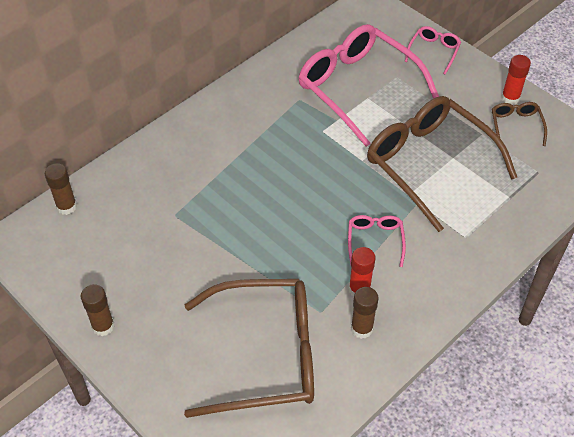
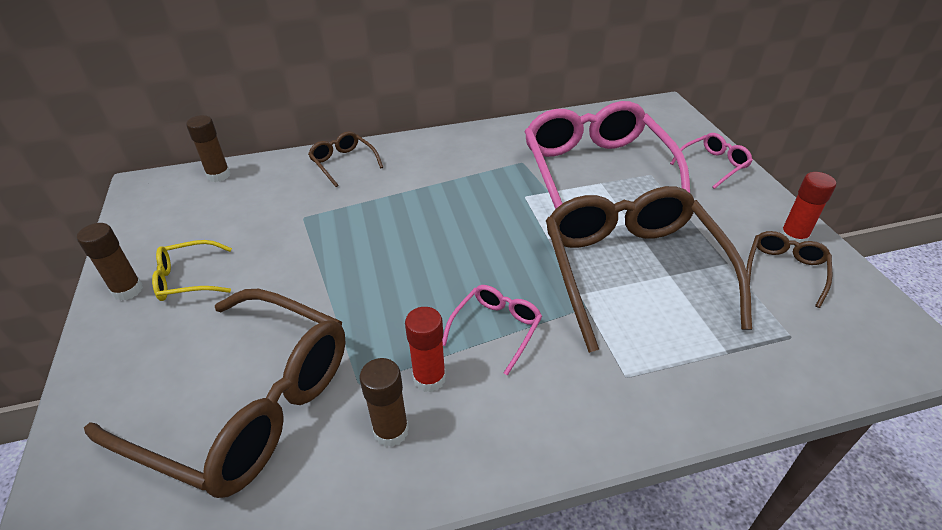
camera: 30 degrees right, 10 degrees down
(139, 298) = (188, 279): none -> yellow glasses
(161, 154) = (343, 163): none -> brown glasses

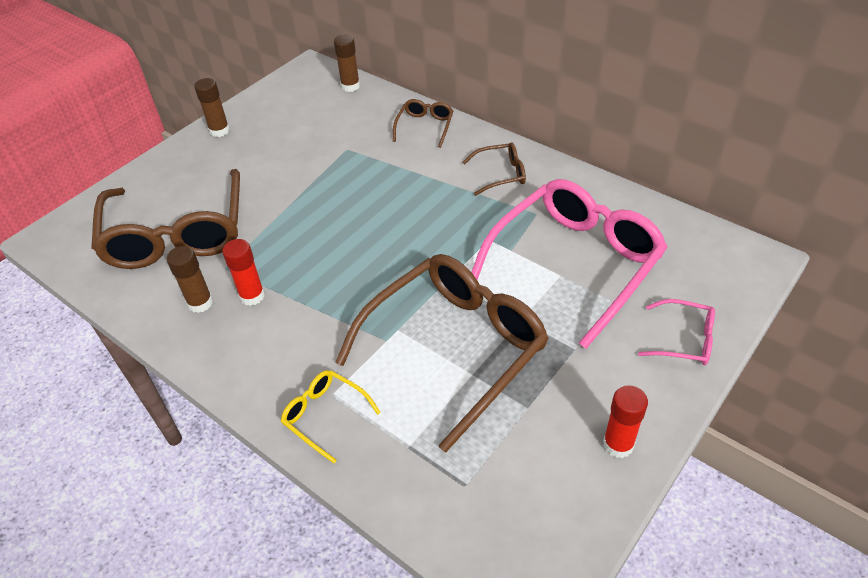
camera: 55 degrees right, 5 degrees up
(188, 279) = (248, 145): yellow glasses -> yellow glasses (325, 416)
(496, 329) = (321, 303): pink glasses -> none
(784, 271) = (556, 453): brown glasses -> brown glasses (500, 174)

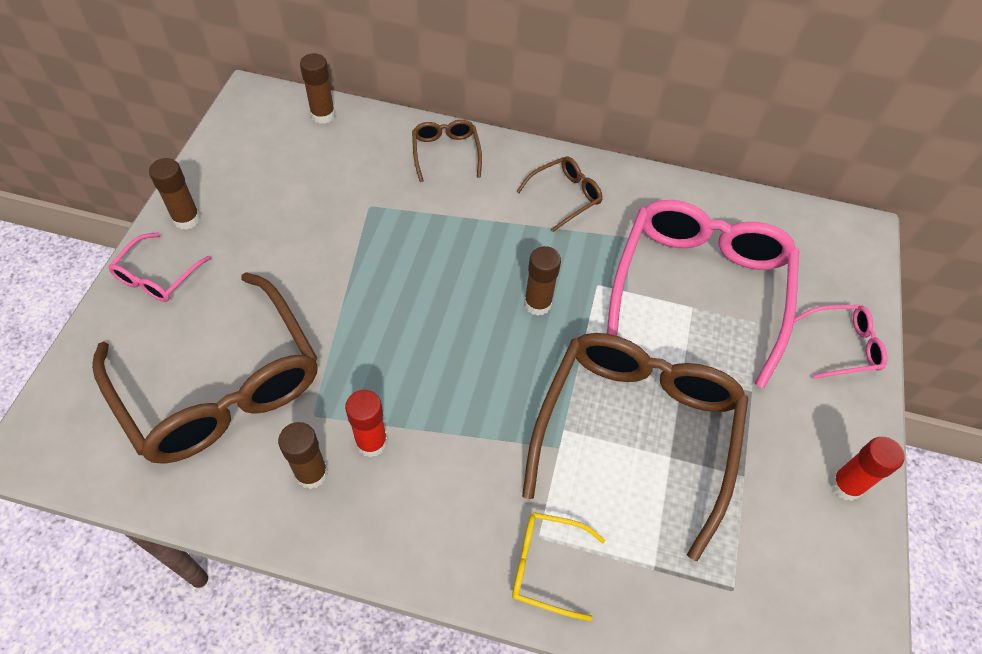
camera: 30 degrees left, 10 degrees up
(180, 160) = (157, 276): none -> pink glasses
(432, 240) = (537, 304): none -> brown glue stick

